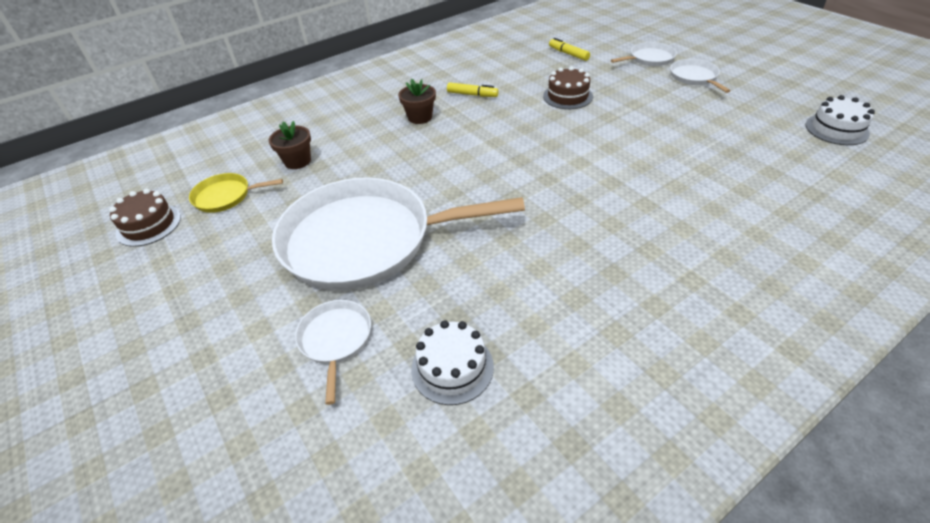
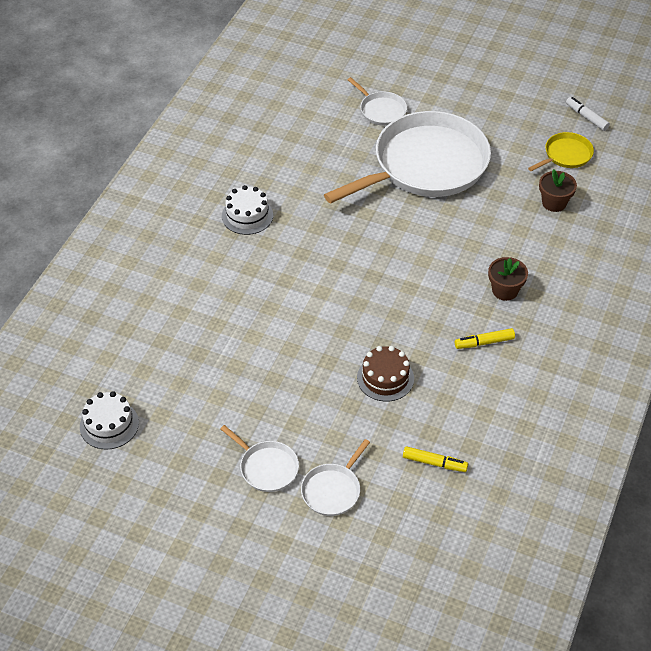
camera: 145 degrees right, 5 degrees up
(149, 225) = (586, 117): brown cake -> white marker
(452, 367) = (307, 123): white cake -> white cake (247, 215)

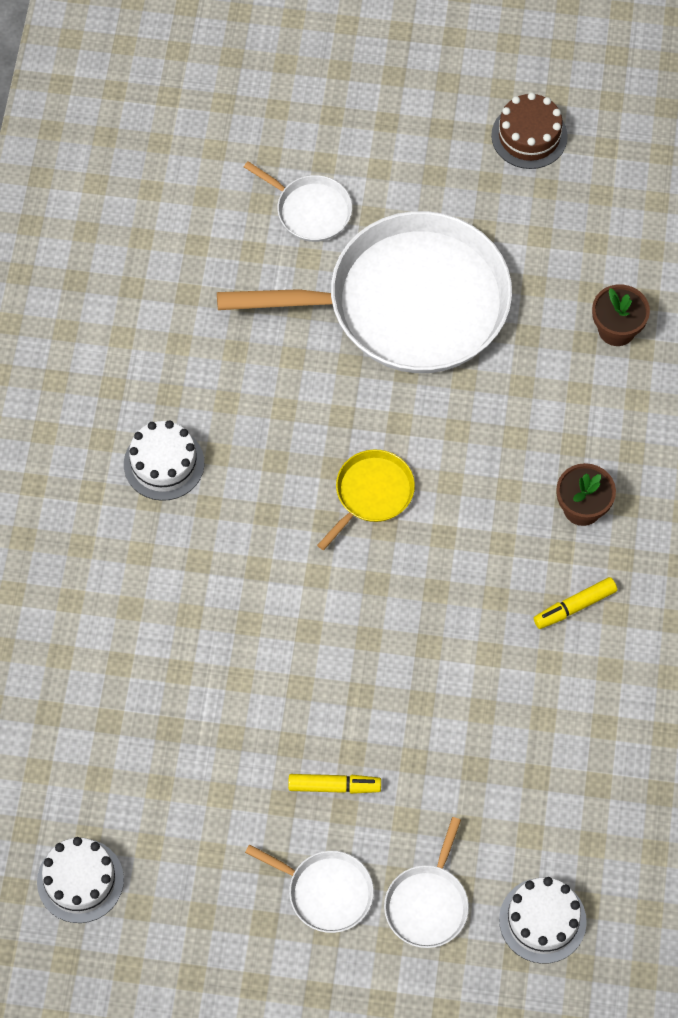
camera: 15 degrees left, 15 degrees up
(385, 378) = (450, 702): brown cake -> brown cake (529, 136)
(408, 518) = (542, 920): none -> white cake
(425, 165) = (407, 303): white pan -> white pan turned 45 degrees clockwise
(434, 463) = (555, 824): yellow marker -> yellow marker (334, 786)
(566, 155) = (613, 233): yellow pan -> yellow pan (371, 494)
(586, 117) = (628, 152): white marker -> none

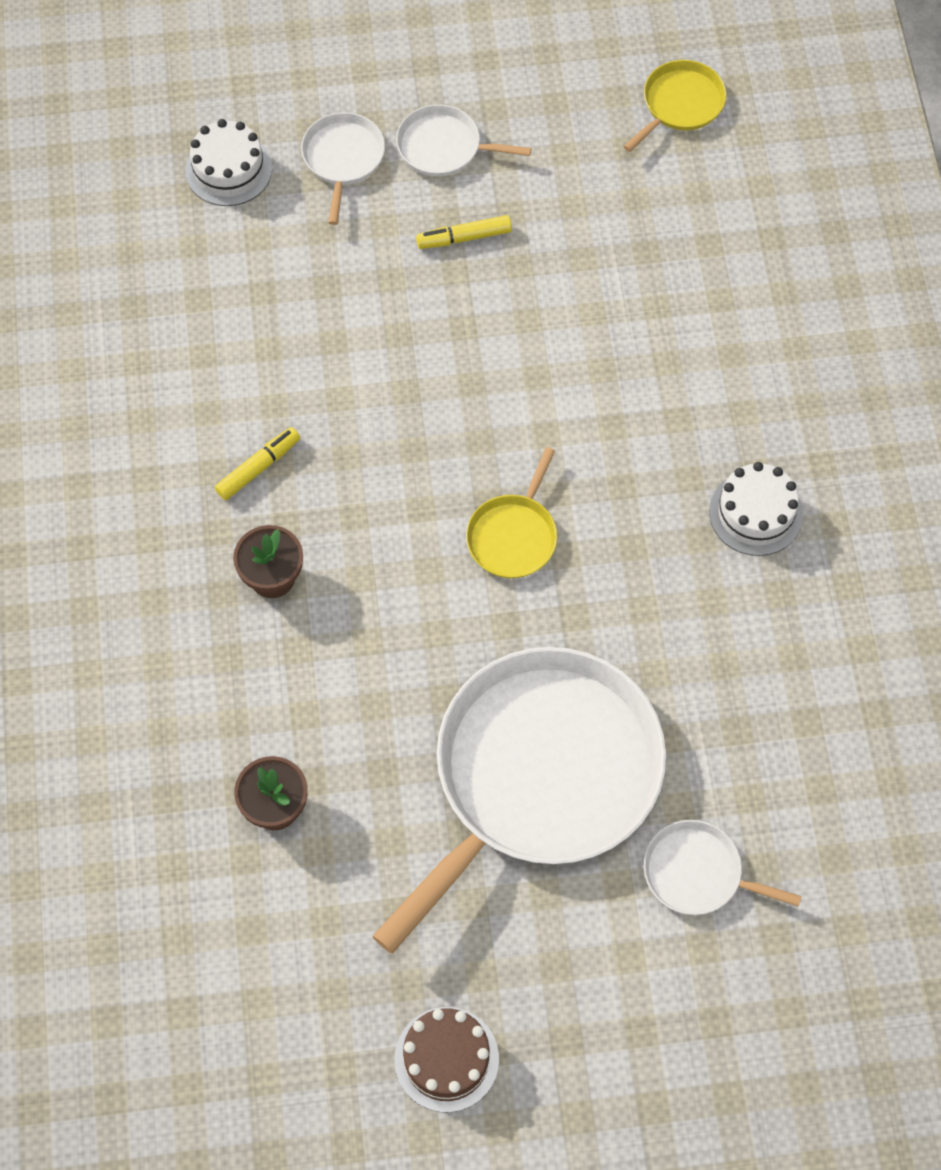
camera: 165 degrees right, 0 degrees up
(80, 880) = (680, 104): white cake -> yellow pan
(407, 303) = (539, 776): white pan -> white pan turned 150 degrees clockwise

